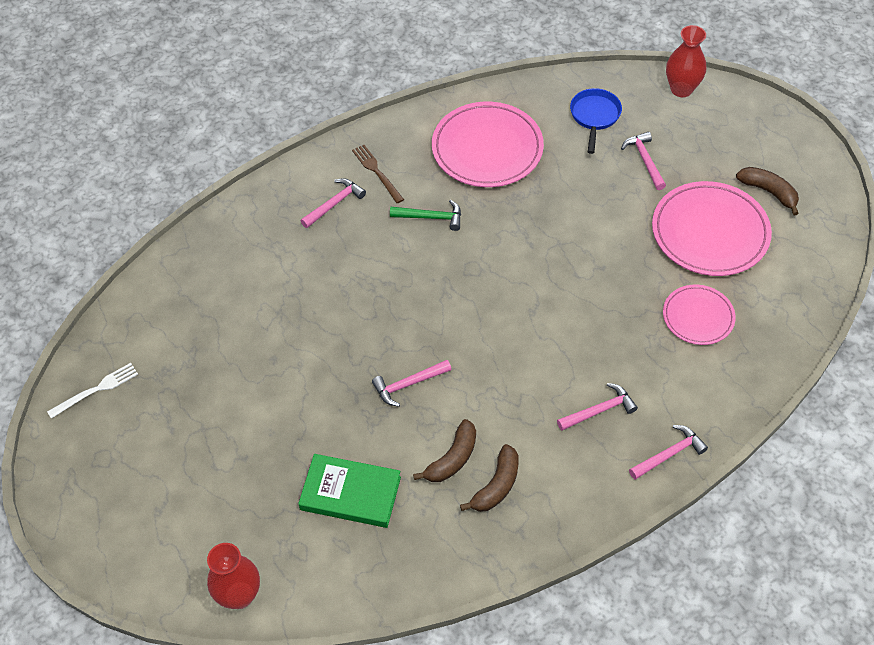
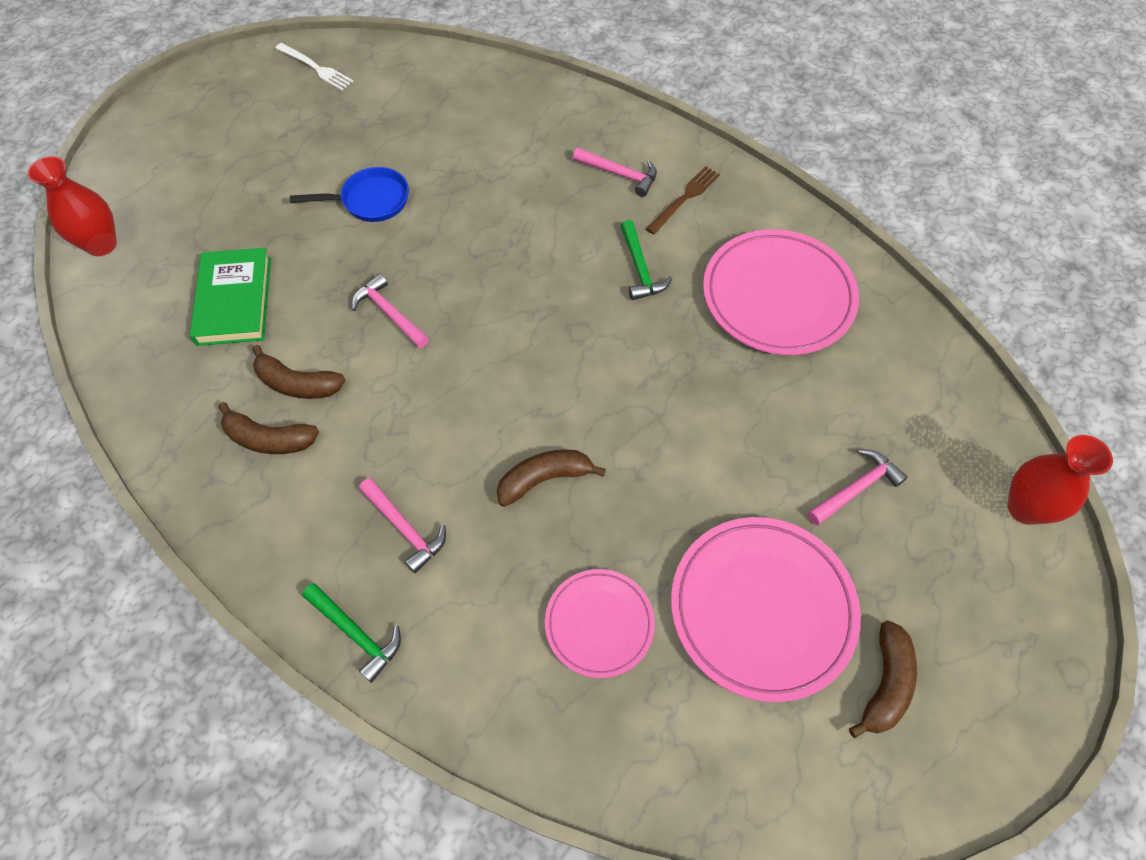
camera: 70 degrees right, 5 degrees up
(587, 320) = (544, 479): none -> brown banana
(594, 117) = (902, 405): blue pan -> blue pan (370, 200)
(669, 454) = (356, 633): pink hammer -> green hammer

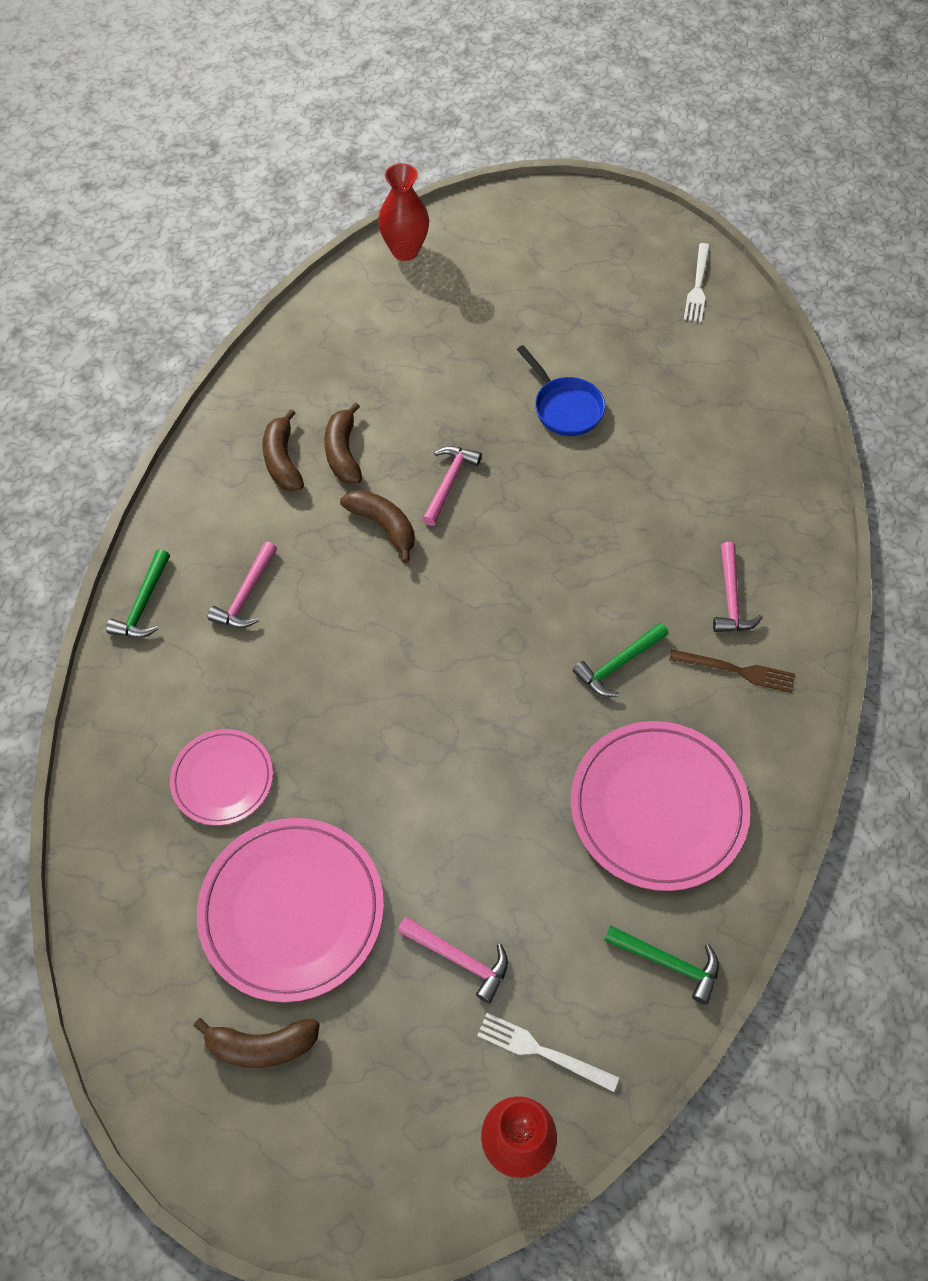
camera: 65 degrees right, 0 degrees up
(234, 300) = (400, 367): green book -> none
(544, 479) = (340, 679): brown banana -> brown banana (383, 526)
(908, 344) = (668, 962): none -> green hammer
(955, 459) = (542, 1051): none -> white fork

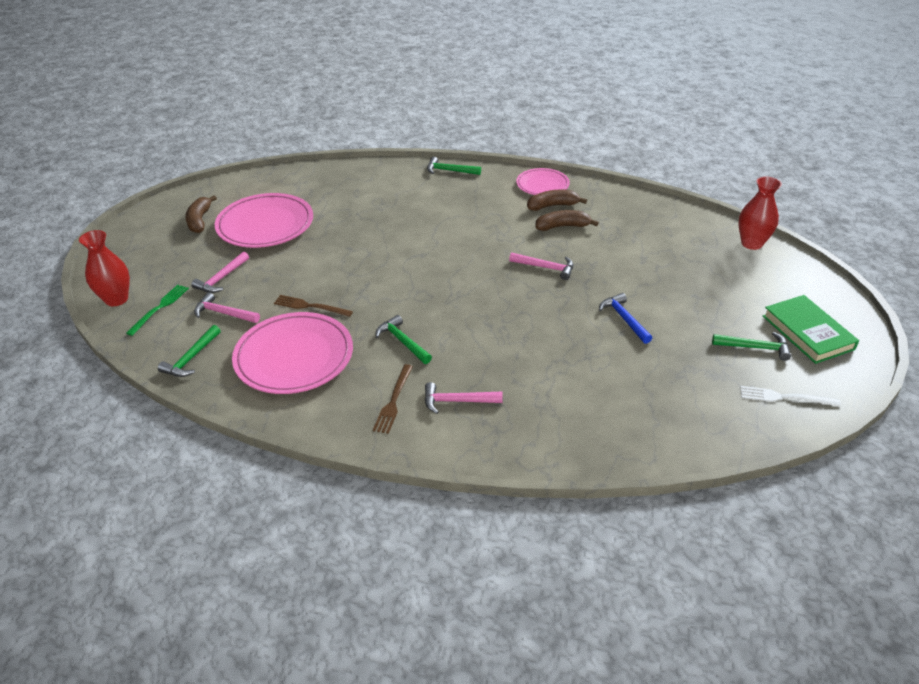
camera: 90 degrees right, 20 degrees down
(222, 779) = (343, 200): pink plate -> pink plate (542, 185)
(246, 595) = (456, 200): pink hammer -> pink hammer (224, 313)
(383, 526) = (508, 243): brown banana -> none
(538, 799) = (310, 306): none -> brown fork
(542, 1051) = (159, 308): white fork -> green fork
(565, 407) = (624, 319): blue pan -> blue hammer
(588, 241) = (807, 332): none -> green book
(616, 292) = (755, 347): none -> green hammer

